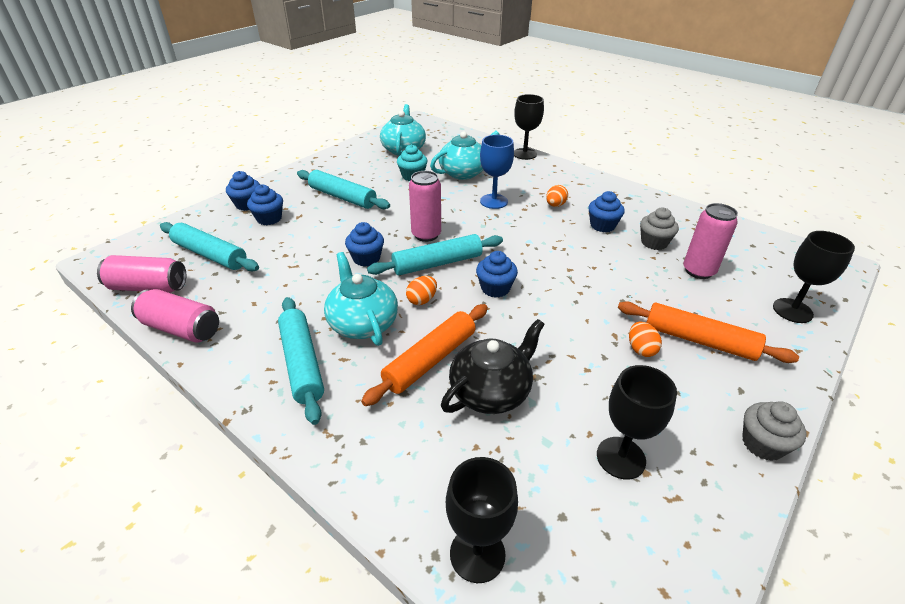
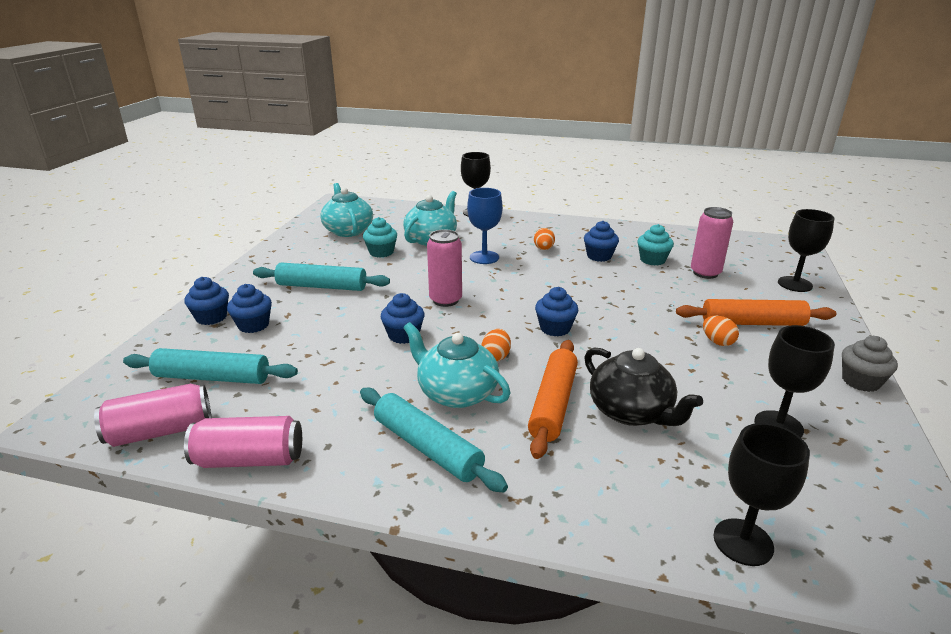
camera: 25 degrees left, 10 degrees down
(437, 263) = (480, 321): turquoise rolling pin -> none
(491, 391) = (631, 412): black teapot -> black teapot turned 120 degrees clockwise
(654, 243) = (652, 260): grey cupcake -> turquoise cupcake

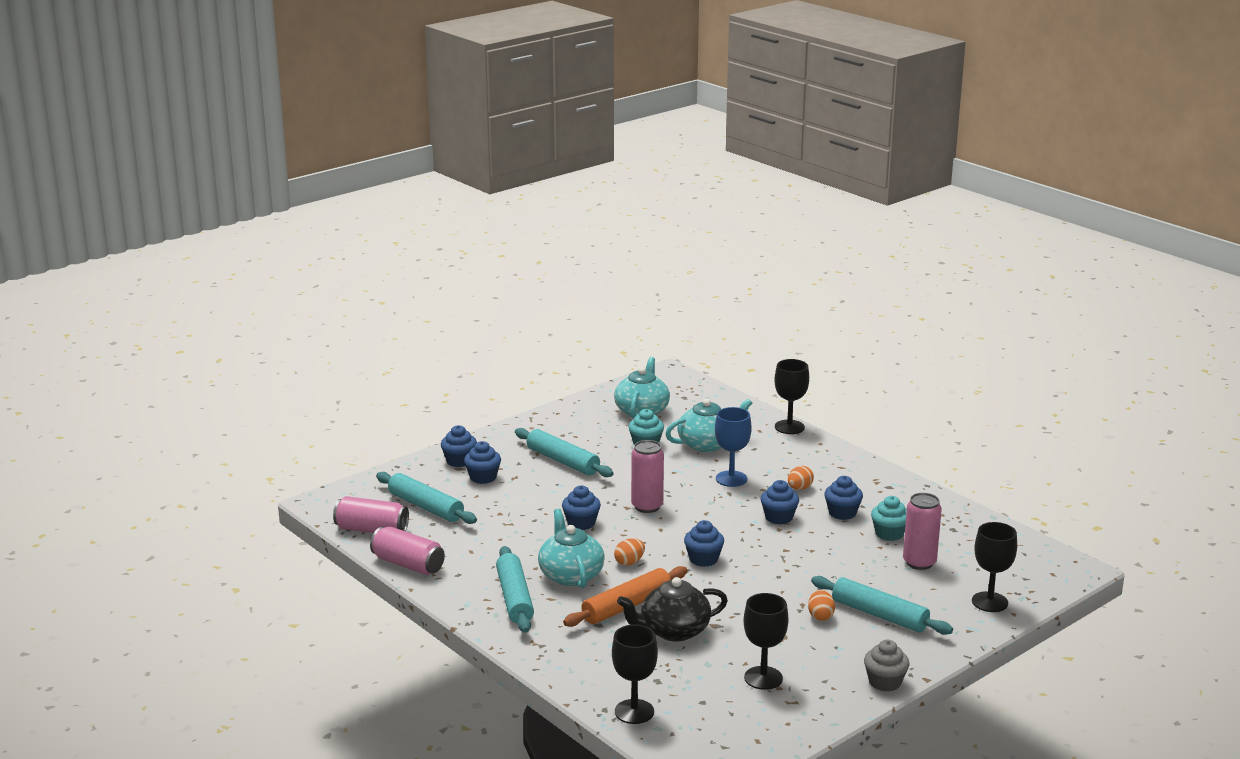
camera: 35 degrees right, 5 degrees down
(561, 274) = (779, 517): none -> blue cupcake
(631, 412) = (673, 631): black teapot -> black teapot turned 75 degrees clockwise
(752, 323) = (879, 615): orange rolling pin -> turquoise rolling pin

